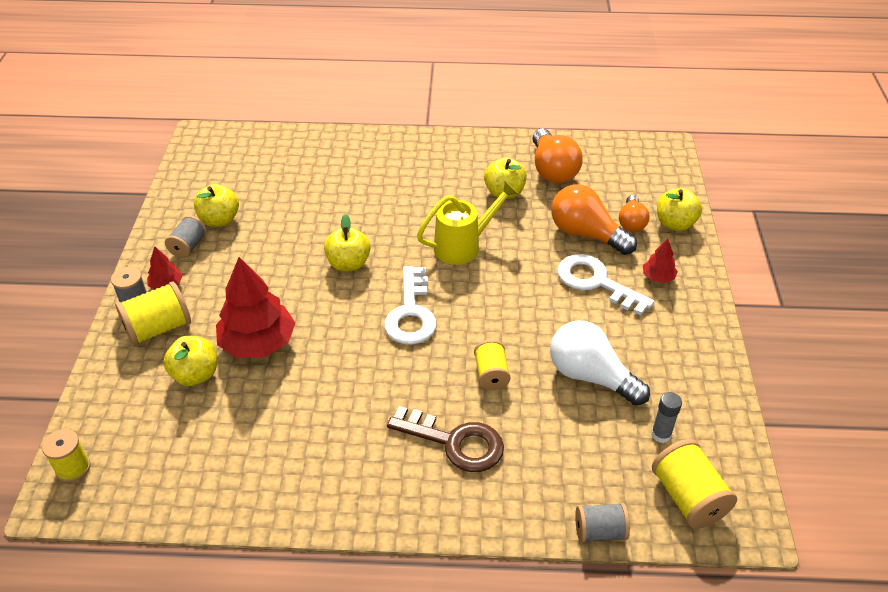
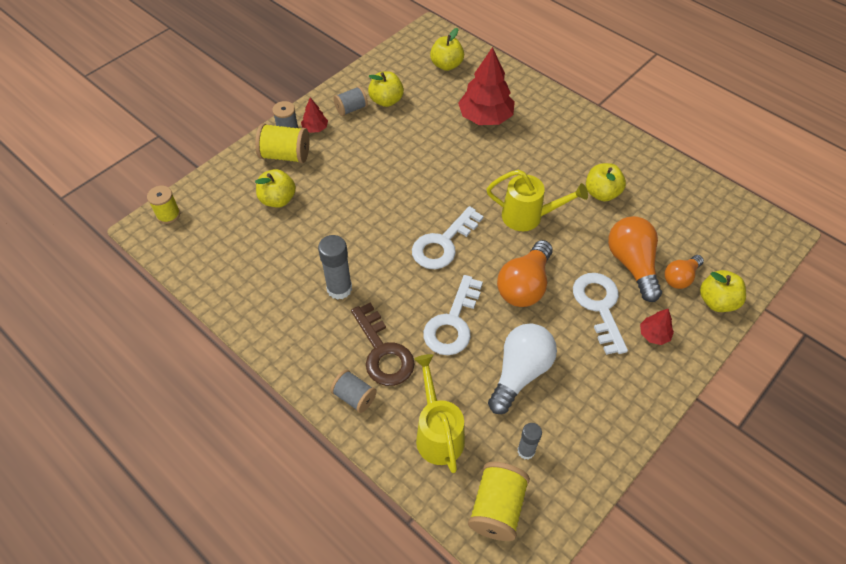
camera: 40 degrees right, 10 degrees up
(258, 343) = (331, 202): red tree -> red tree (485, 117)
(348, 264) = (437, 181): yellow apple -> yellow apple (446, 65)
(352, 415) = (339, 289): none -> grey glue stick
(491, 374) = (452, 323): yellow spool -> white key
(552, 170) = (660, 196): orange light bulb -> orange light bulb (524, 285)
(577, 475) = (438, 433): none -> yellow watering can
(590, 376) = (520, 373): white light bulb -> white light bulb turned 45 degrees clockwise
(599, 531) = (413, 481): grey spool -> grey spool (354, 397)

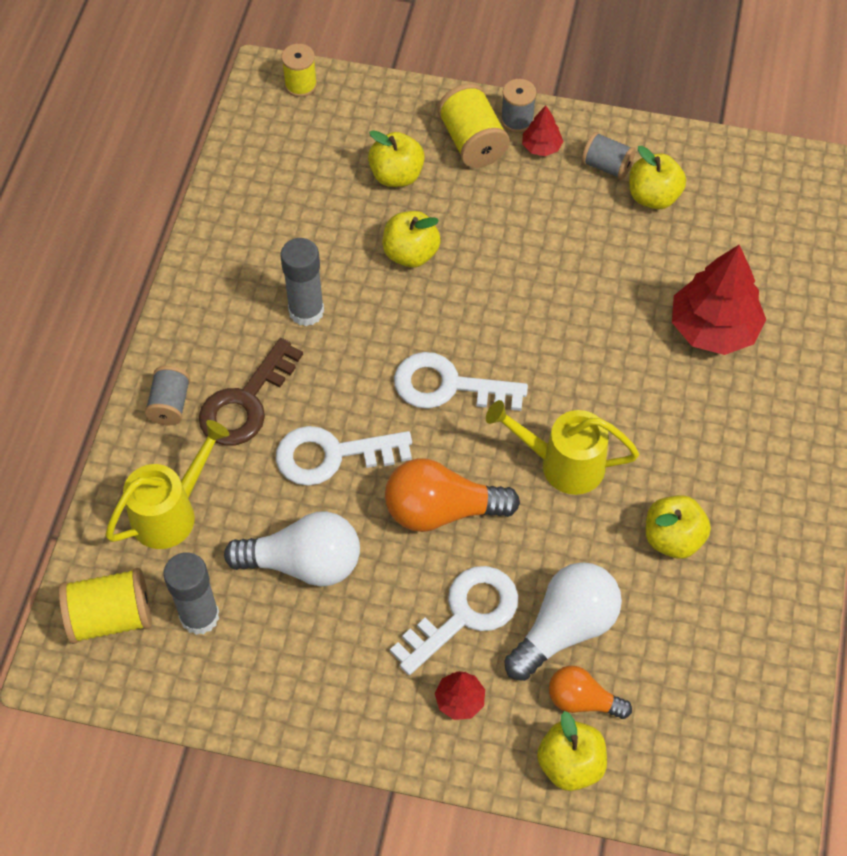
camera: 60 degrees right, 5 degrees up
(446, 65) = (782, 231): yellow apple -> yellow apple (411, 254)
(526, 451) = (199, 616): grey glue stick -> grey glue stick, size x1.64
(528, 217) = (562, 464): yellow watering can -> yellow watering can turned 120 degrees clockwise
(632, 264) = (565, 628): orange light bulb -> white light bulb

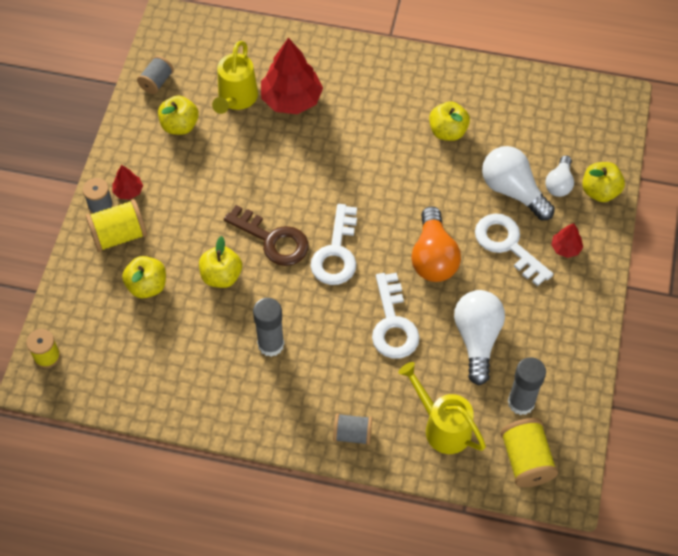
camera: 90 degrees left, 0 degrees up
(245, 402) = (350, 382): brown key -> brown key (273, 240)
(562, 464) = (396, 188): yellow watering can -> yellow watering can (236, 99)
(582, 700) = (559, 183): orange light bulb -> white light bulb
(606, 166) = (150, 152): grey spool -> grey spool (156, 82)

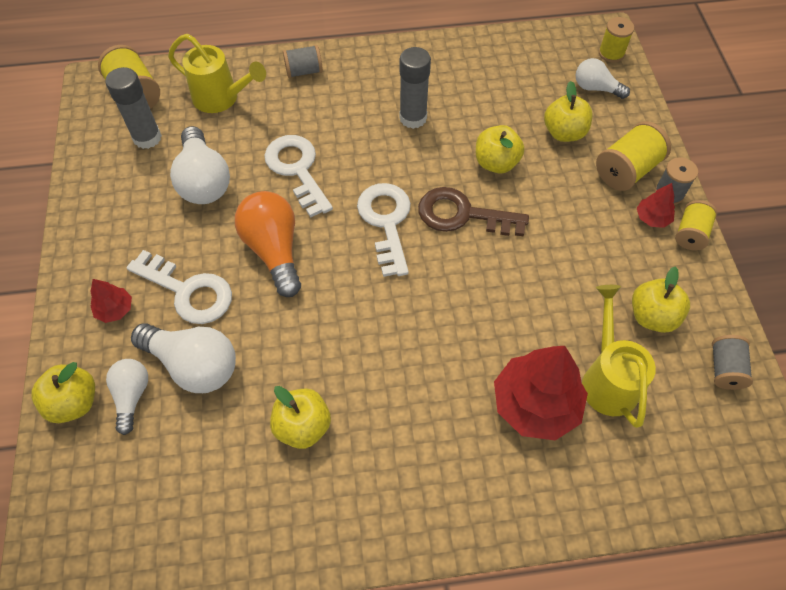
camera: 160 degrees right, 0 degrees up
(89, 322) = (595, 88): none -> white light bulb
(109, 171) = (690, 234): none -> yellow spool

